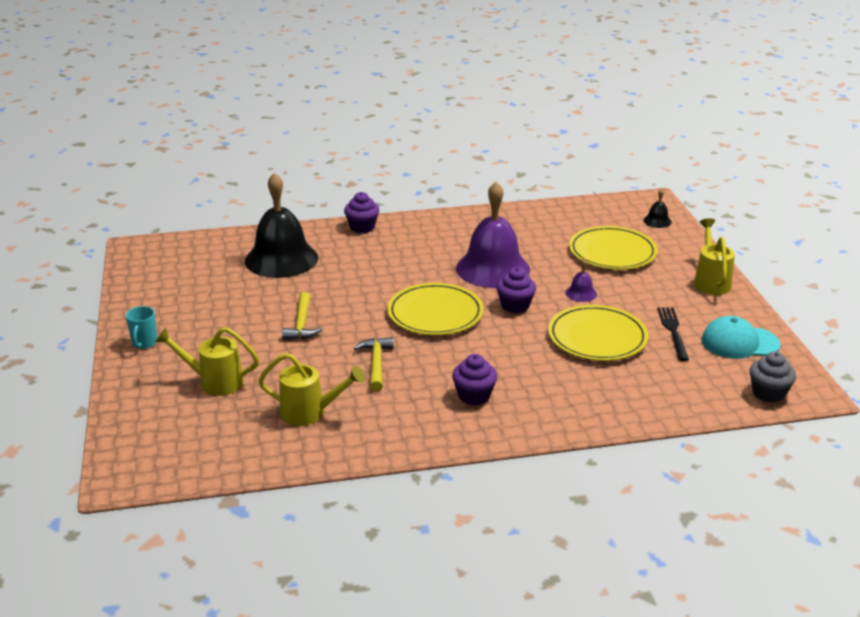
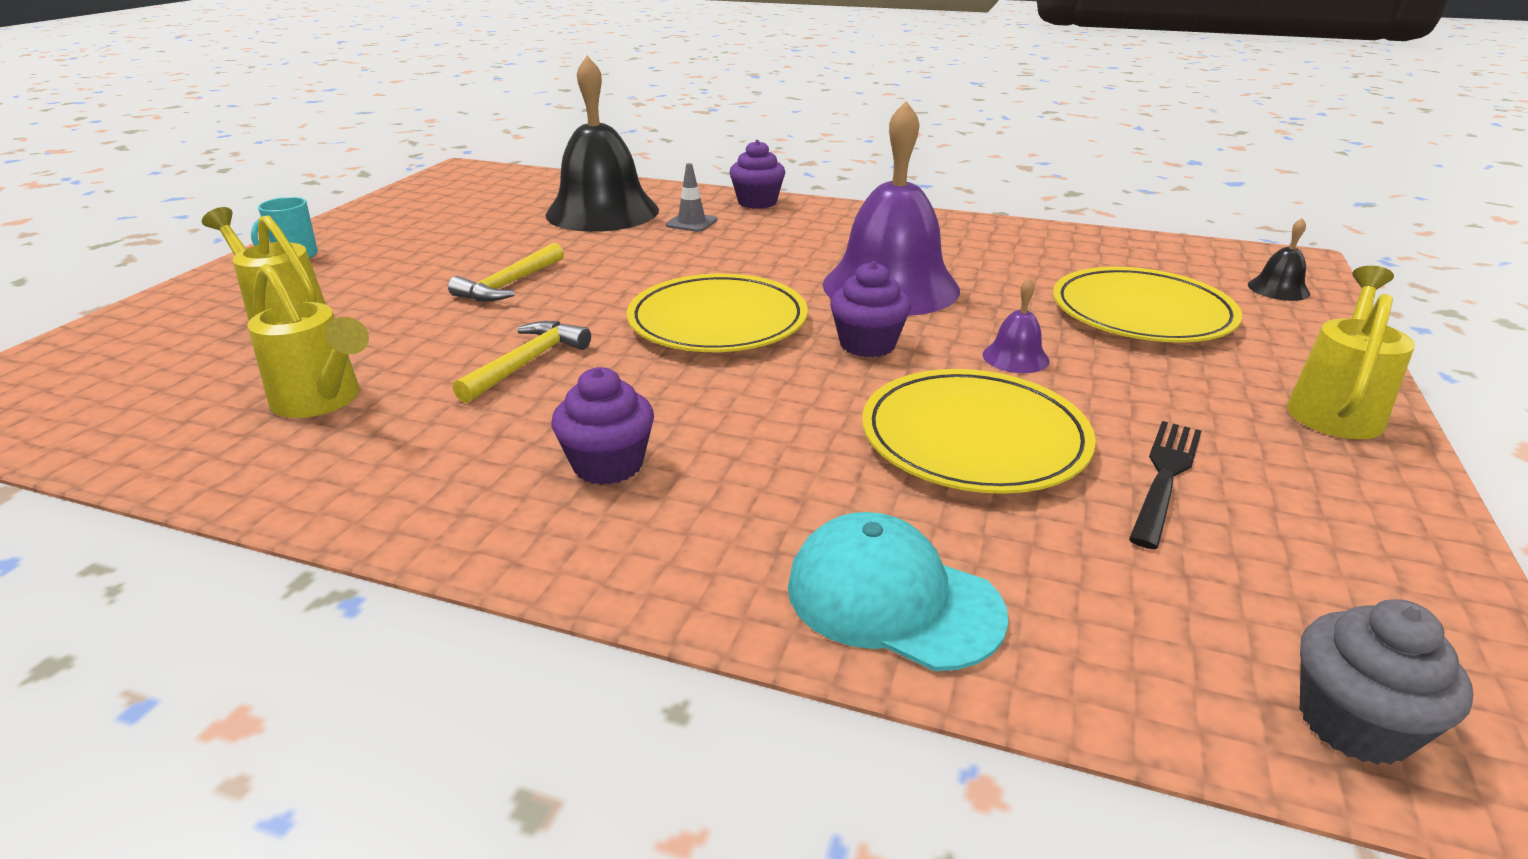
camera: 30 degrees right, 0 degrees up
(344, 253) = (691, 223): none -> grey traffic cone
(739, 342) = (1336, 554): turquoise cap -> turquoise cap (893, 599)

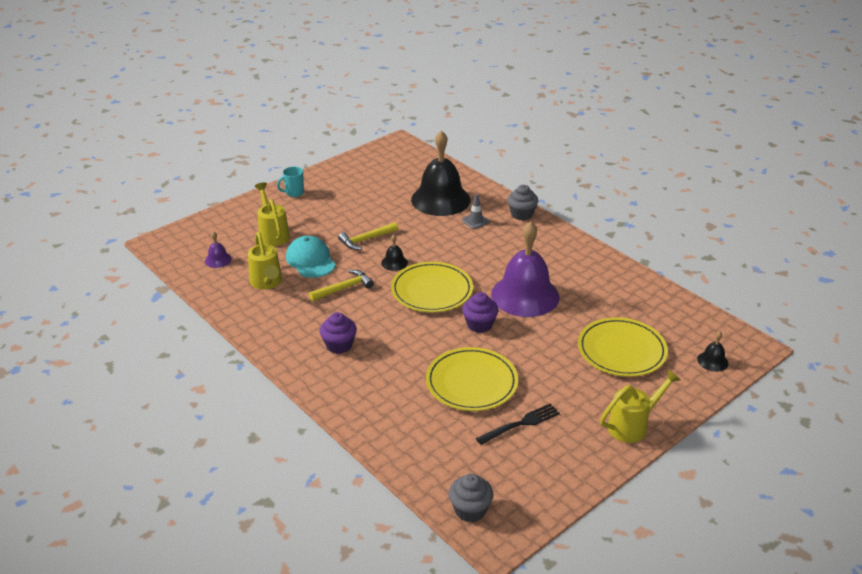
camera: 30 degrees right, 5 degrees up
(600, 301) = (394, 262): none -> black bell
(757, 202) = (521, 214): purple cupcake -> grey cupcake
(893, 599) = (383, 425): turquoise cap -> turquoise cap (310, 260)
(1015, 357) = (532, 353): purple bell -> purple bell (218, 260)

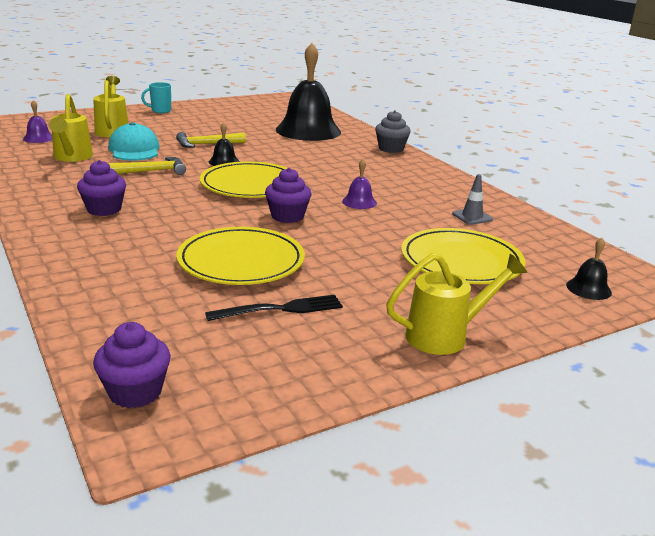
camera: 10 degrees right, 10 degrees down
(470, 510) = (135, 392): grey cupcake -> purple cupcake
(475, 221) = (336, 147): grey traffic cone -> grey traffic cone (472, 217)
(525, 295) = (359, 202): purple bell -> purple bell, size x0.41

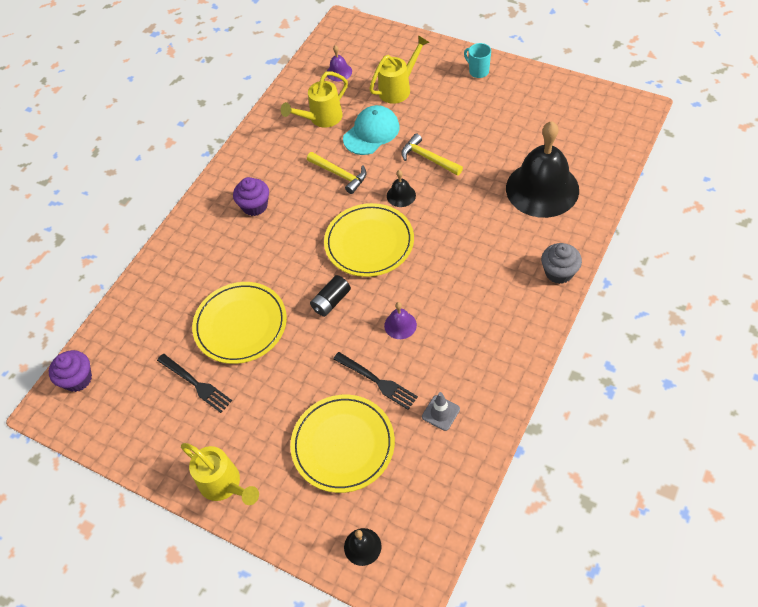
camera: 65 degrees right, 30 degrees up
(287, 216) = (331, 301): purple cupcake -> black battery
(407, 227) = (377, 381): none -> black fork

